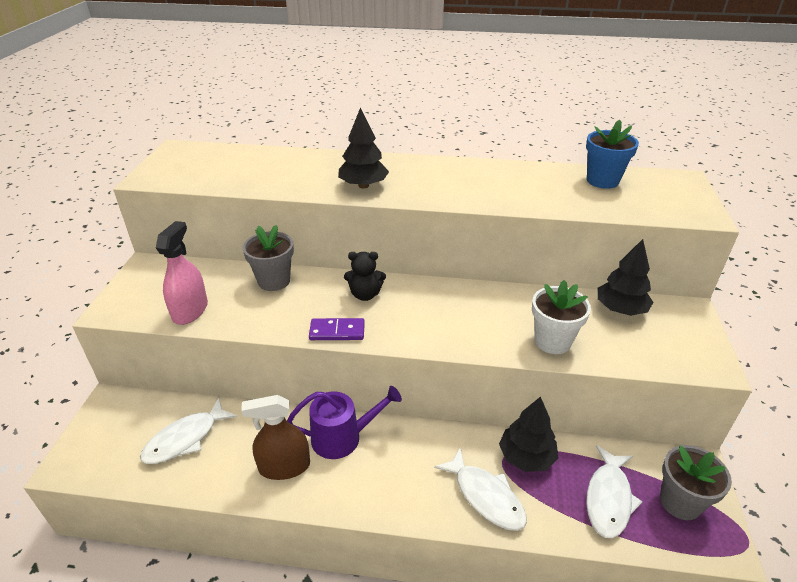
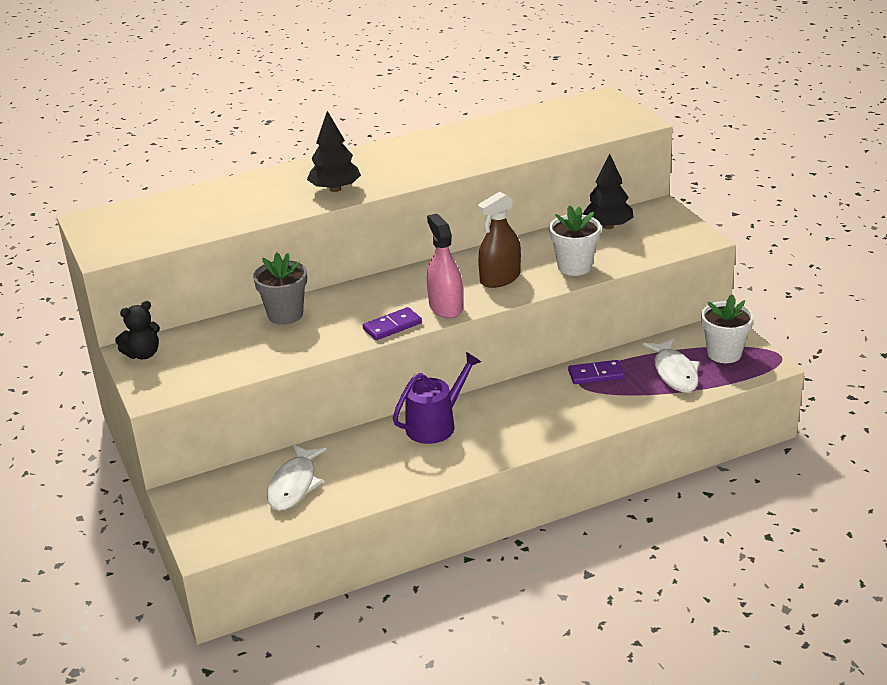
camera: 30 degrees left, 5 degrees down
(190, 310) = (235, 364): pink spray bottle -> pink spray bottle (445, 307)
(284, 466) = (407, 462): brown spray bottle -> brown spray bottle (500, 278)
(365, 294) = (385, 293): black teddy bear -> black teddy bear (143, 354)
(485, 496) = (586, 409): white fish -> none
(526, 457) = (596, 374): black tree -> purple domino
(602, 181) = (540, 119): blue flower pot -> none
(680, 502) = (724, 353): grey flower pot -> white flower pot

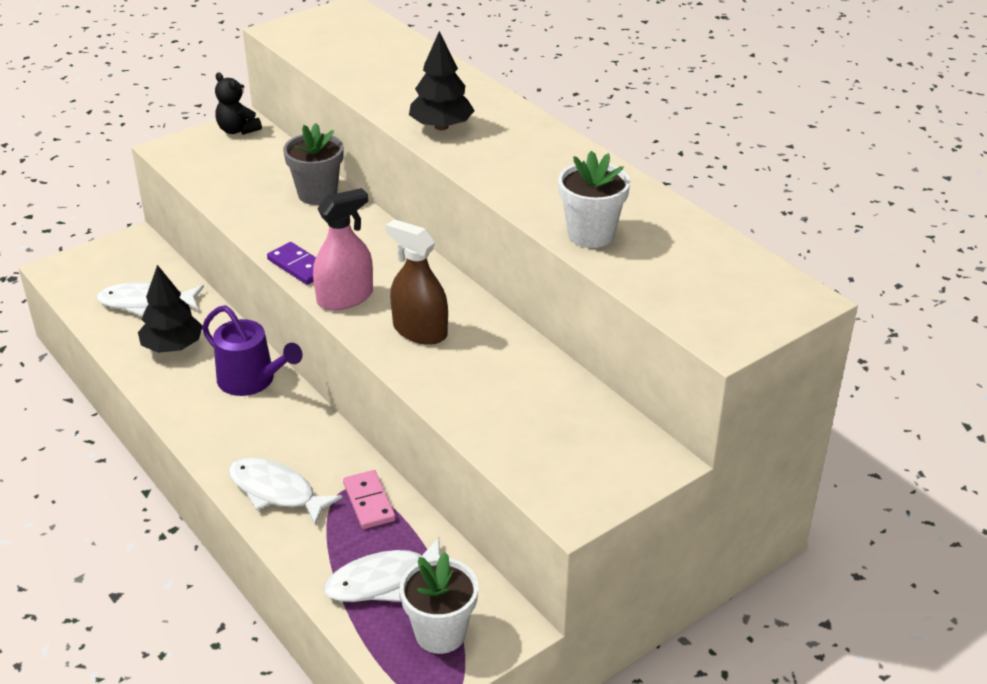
camera: 75 degrees right, 5 degrees up
(574, 267) = (461, 391): white flower pot -> white flower pot (591, 234)
(575, 415) = (276, 491): none -> white fish
(596, 374) = (369, 502): purple domino -> pink domino
(608, 226) = (585, 412): black tree -> black tree (172, 347)

